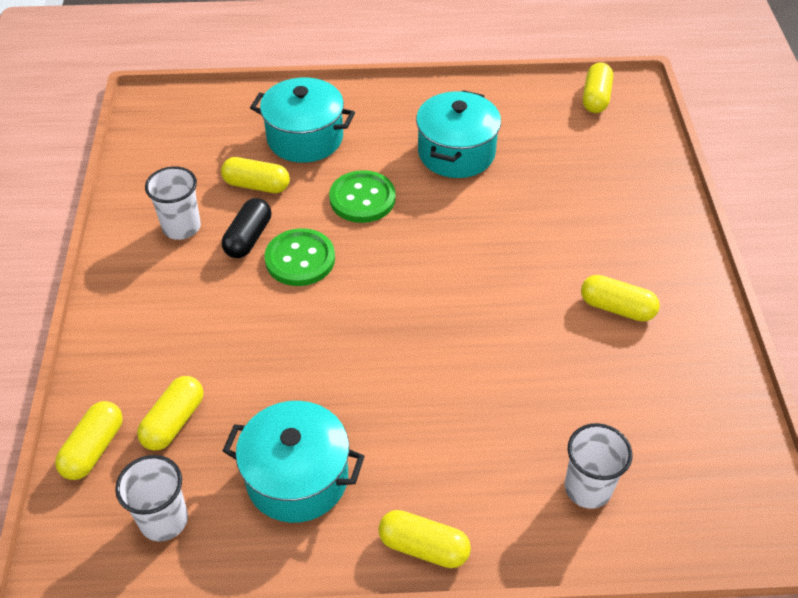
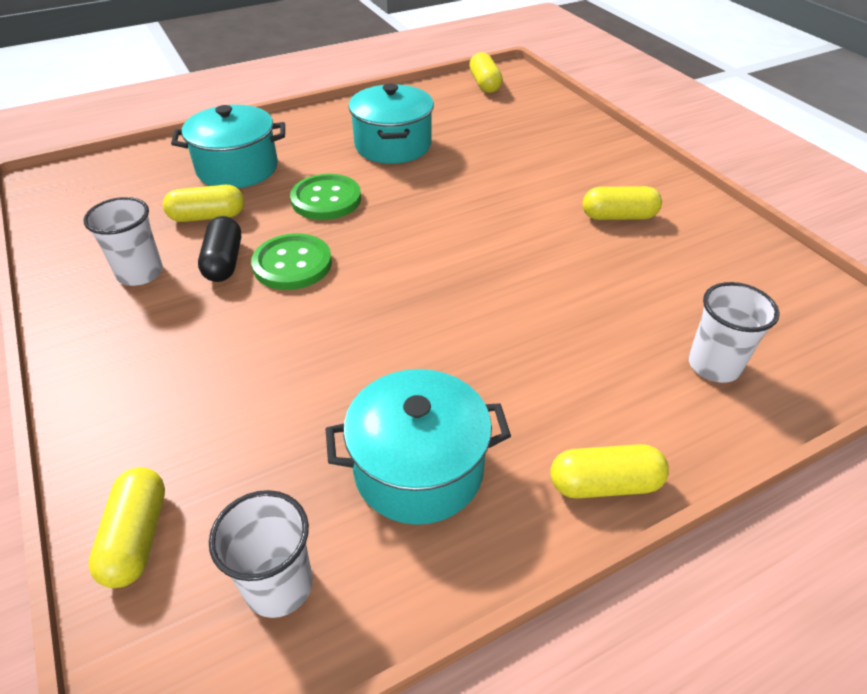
camera: 25 degrees left, 5 degrees down
(174, 422) = (232, 466): yellow capsule -> none

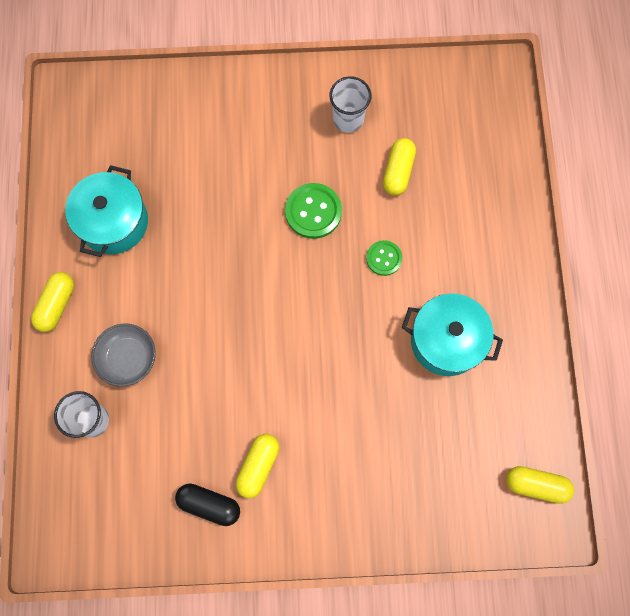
camera: 115 degrees right, 30 degrees up
(137, 537) = (144, 93): yellow capsule -> none
(224, 262) = (336, 171): black capsule -> black capsule (209, 504)
(237, 168) = (460, 207): turquoise pot -> none
(279, 585) = (88, 143): white cup -> none
(326, 199) = (384, 258): green button -> green button, size x0.62
(606, 362) = (128, 358): none -> grey bowl

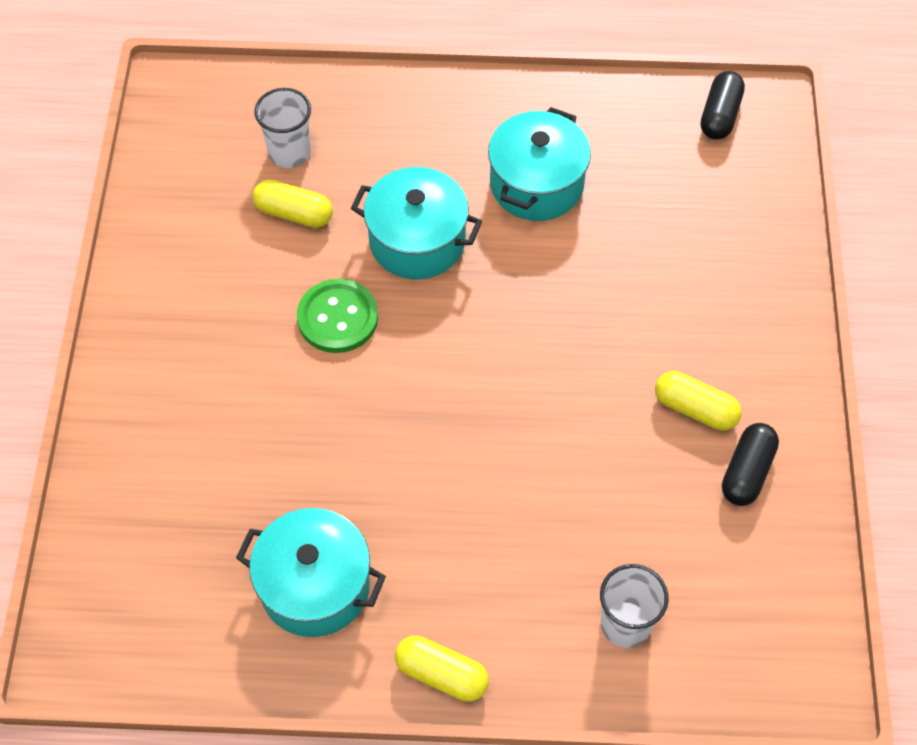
camera: 85 degrees left, 15 degrees down
(128, 358) = (534, 571): grey bowl -> none
(348, 119) = (203, 264): white cup -> white cup (289, 152)
(384, 258) = (417, 241): green button -> turquoise pot
(536, 485) = (720, 115): yellow capsule -> black capsule

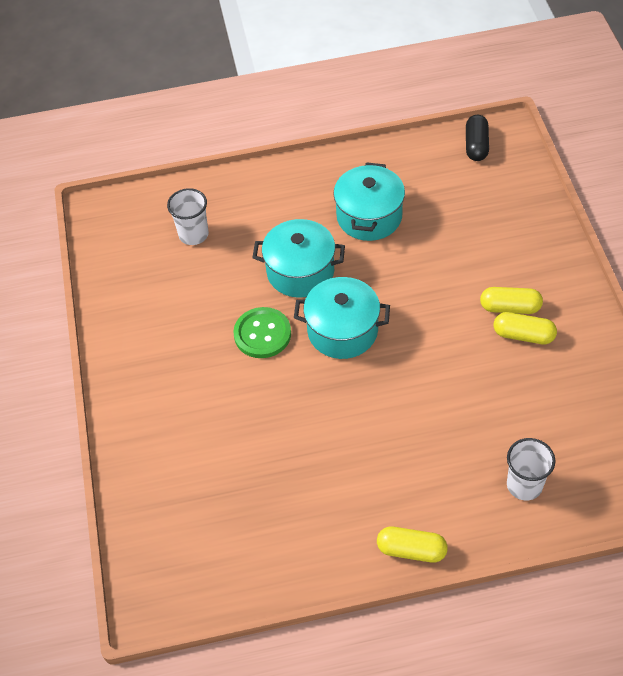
camera: 10 degrees left, 5 degrees down
(294, 213) = (209, 273): yellow capsule -> yellow capsule (510, 307)
(315, 586) = (305, 514): turquoise pot -> turquoise pot (342, 331)
(747, 472) = (571, 367): black capsule -> none

